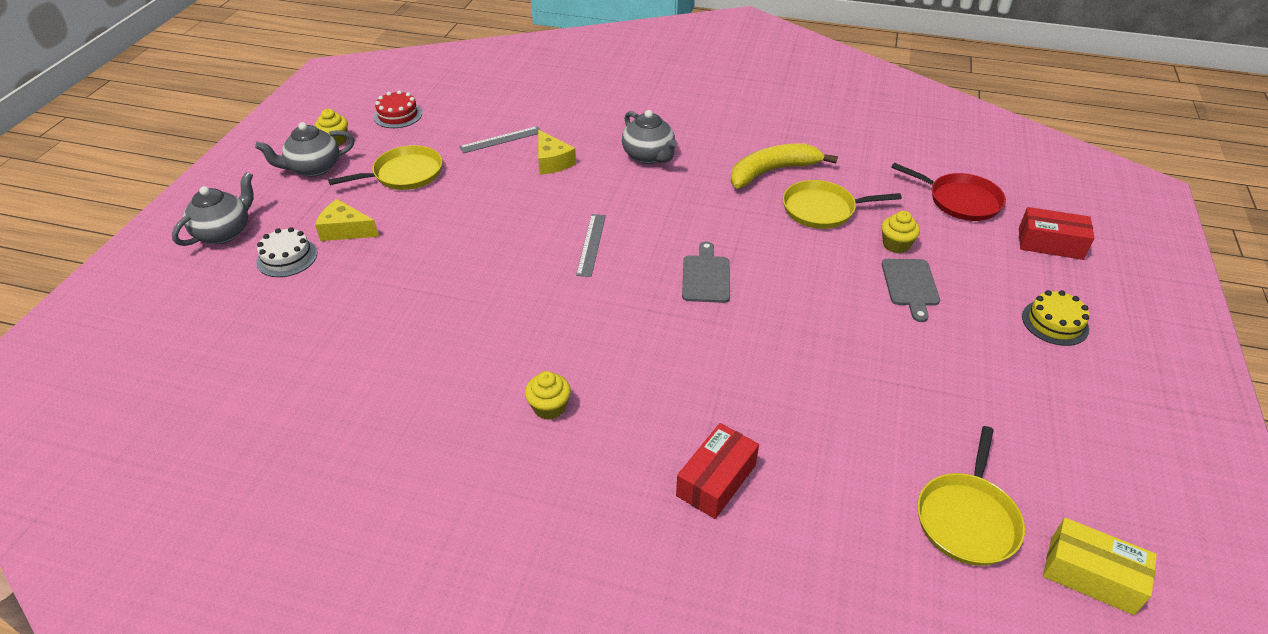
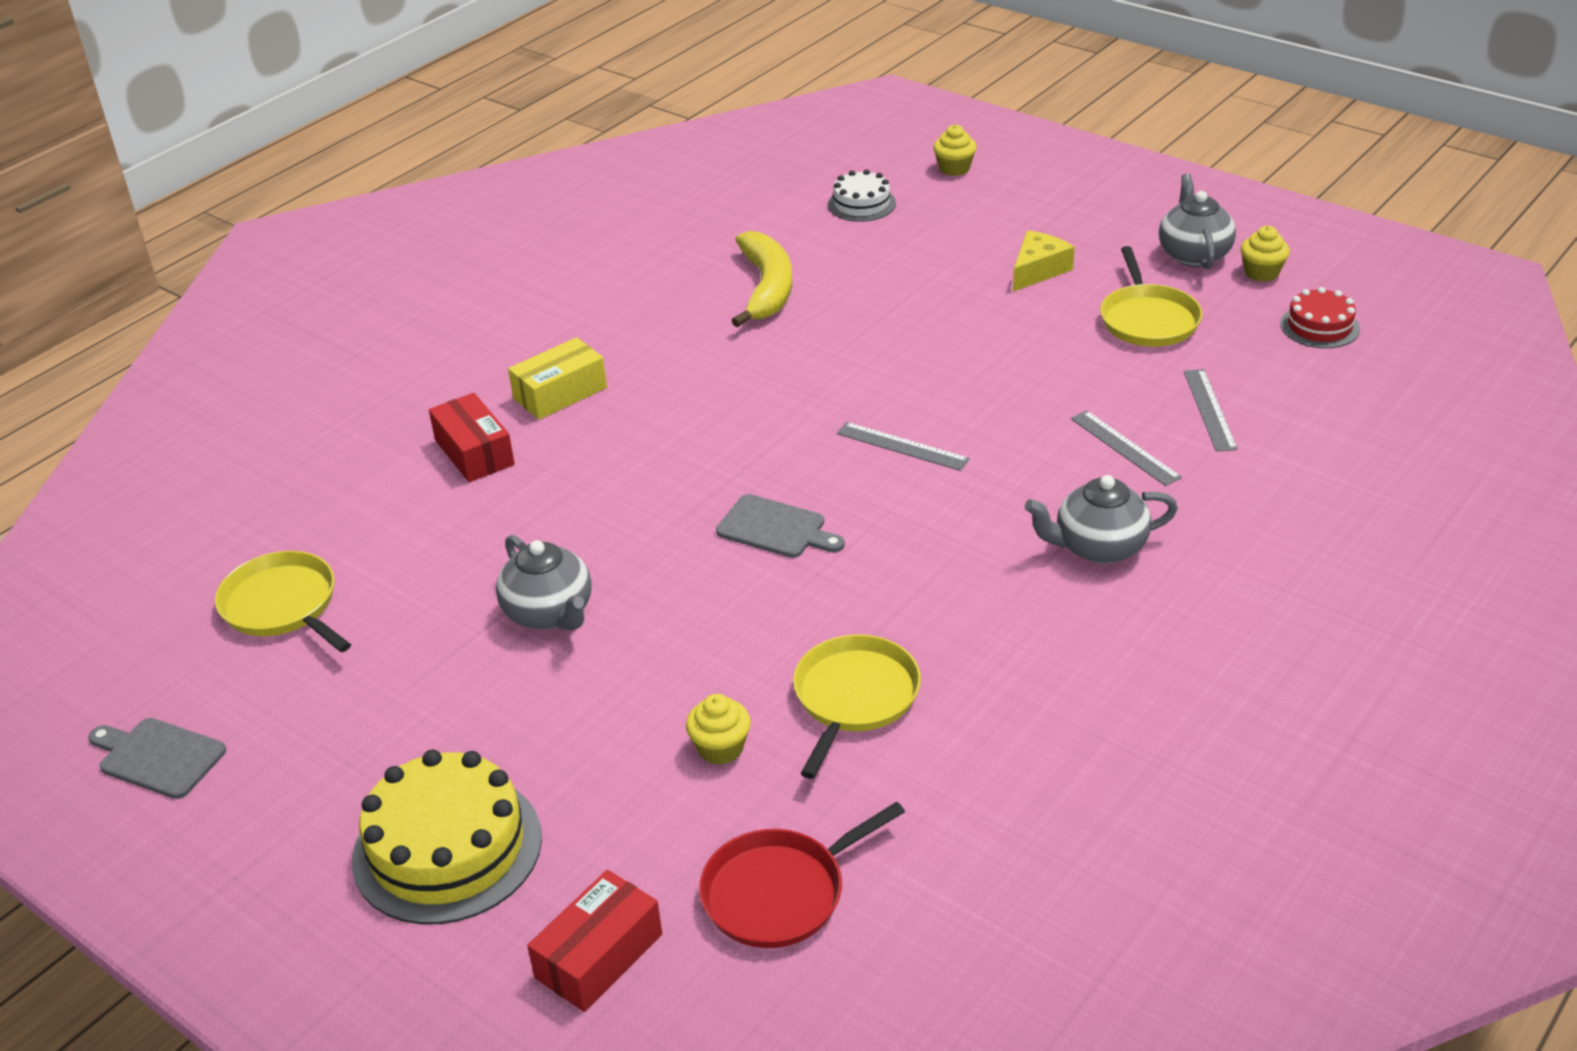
camera: 115 degrees right, 5 degrees down
(224, 232) = (1076, 196): grey teapot -> grey teapot (549, 613)
(287, 257) = (1004, 232): white cake -> white cake (861, 204)
(549, 407) = (649, 369): yellow cupcake -> yellow cupcake (954, 168)
(552, 161) = (1125, 447): yellow cheese -> grey ruler
(772, 171) = (989, 676): yellow banana -> yellow banana (767, 288)
(910, 285) = (627, 722): grey cutting board -> grey cutting board (158, 757)
(1055, 322) = (447, 848): yellow cake -> yellow cake, size x1.80
(1091, 575) = (152, 665): yellow box -> yellow box (560, 393)

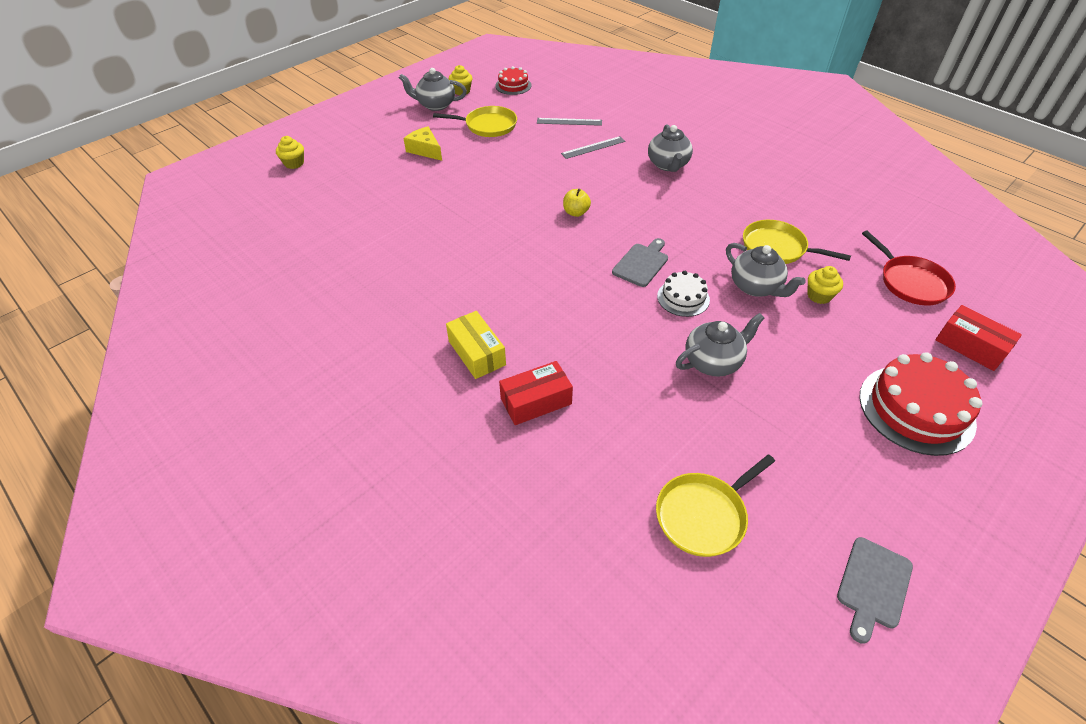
camera: 85 degrees left, 10 degrees up
(447, 848) = (916, 409): yellow cake -> red cake
(733, 665) = (755, 287): none -> grey teapot
(767, 288) = (391, 249): yellow banana -> none
(861, 204) = (311, 202): white cake -> white cake (683, 298)
(902, 446) = (576, 212): grey ruler -> yellow apple

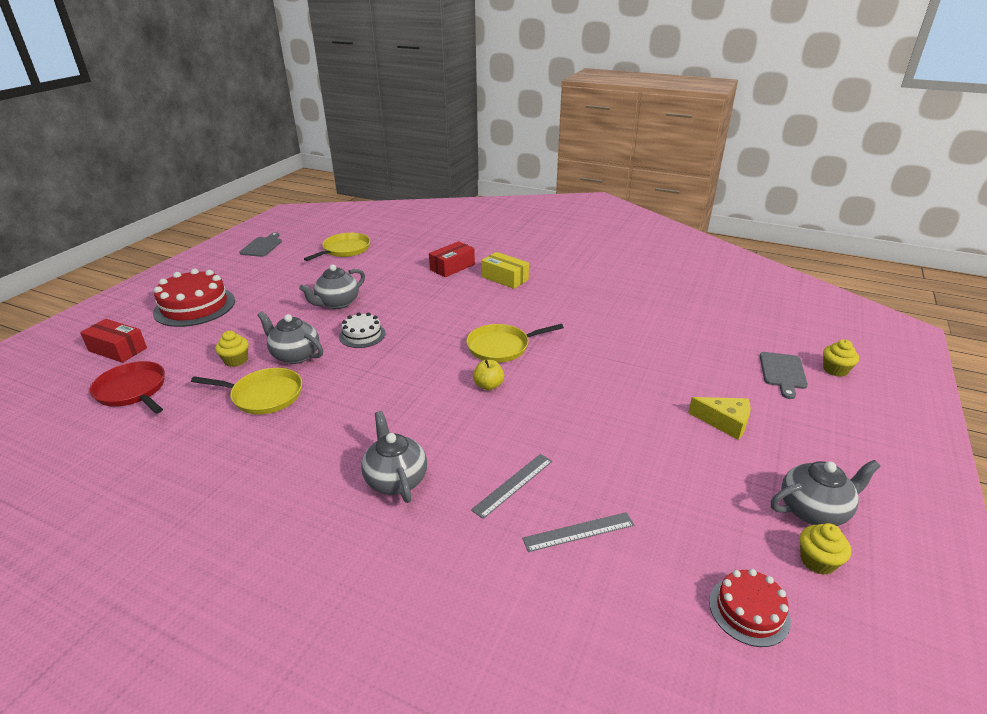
camera: 160 degrees right, 15 degrees down
(488, 126) = (691, 487): yellow pan -> yellow pan (501, 347)
(641, 263) = (404, 353): grey cutting board -> grey cutting board (782, 372)

